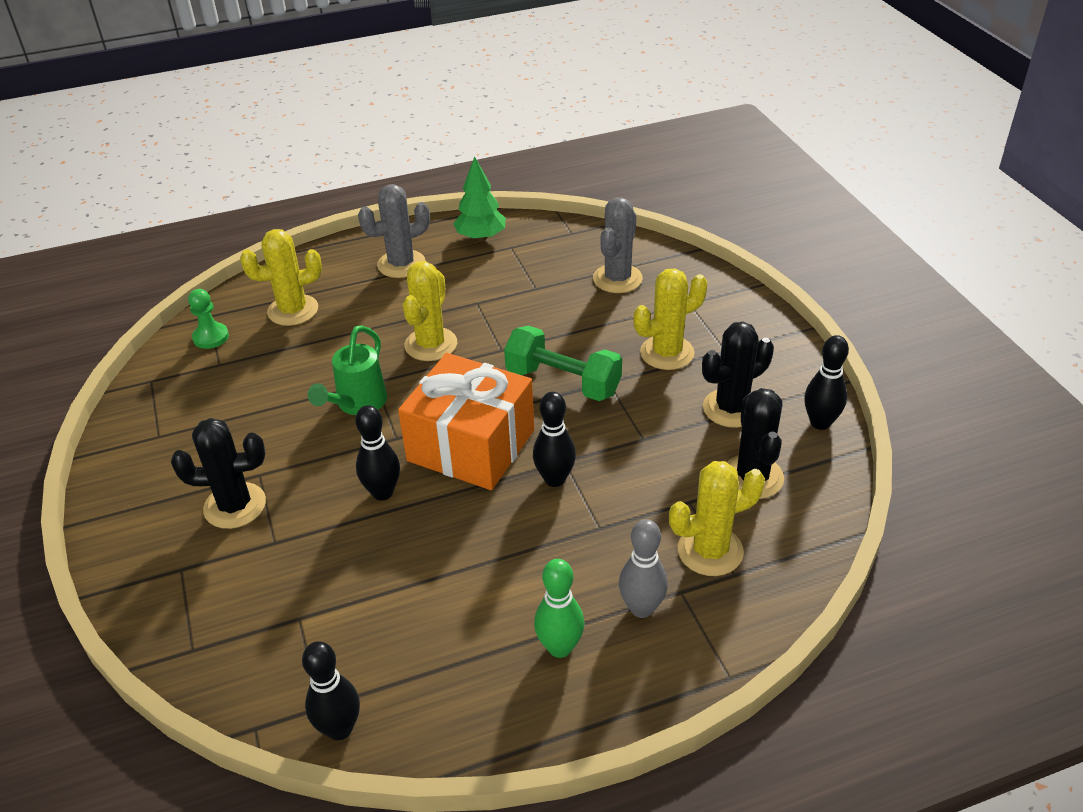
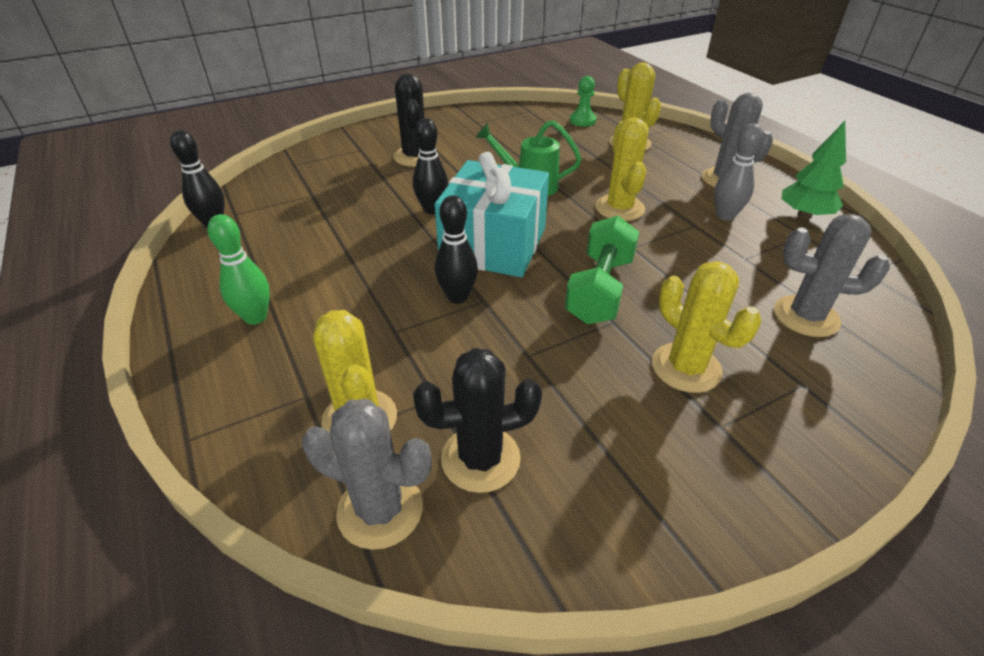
camera: 80 degrees right, 0 degrees up
(431, 344) = (619, 208): yellow cactus -> yellow cactus turned 75 degrees clockwise
(471, 445) = (493, 244): orange gift -> turquoise gift
(641, 608) = (289, 367): grey bowling pin -> grey bowling pin (725, 216)
(731, 408) = (604, 435): black cactus -> none
(798, 536) = (380, 510): none -> grey cactus
(820, 423) = (606, 545): black bowling pin -> none

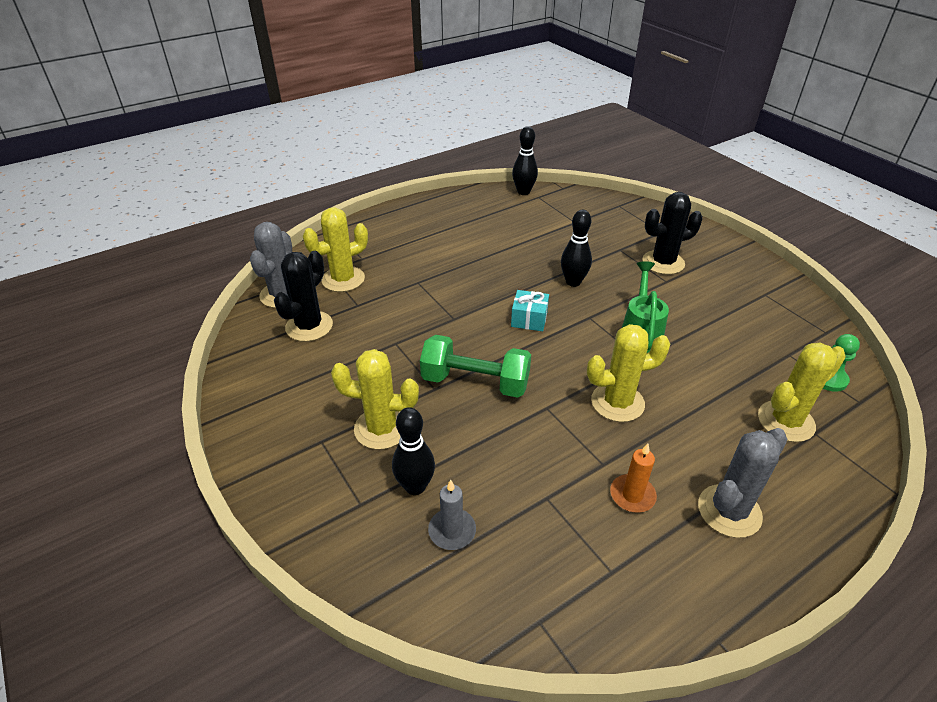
camera: 85 degrees right, 0 degrees up
(255, 317) = (427, 228): green bowling pin -> none
(457, 297) = (457, 305): black bowling pin -> black bowling pin (415, 486)
(480, 458) = (309, 326): black cactus -> black cactus turned 45 degrees clockwise
(493, 244) = (529, 319): turquoise gift -> turquoise gift, size x0.42
(686, 367) = (381, 428): yellow cactus -> yellow cactus turned 45 degrees clockwise
(725, 216) = (632, 495): grey bowling pin -> orange candle
(804, 215) = (663, 586): green tree -> none
(806, 316) = (452, 531): grey cactus -> grey candle

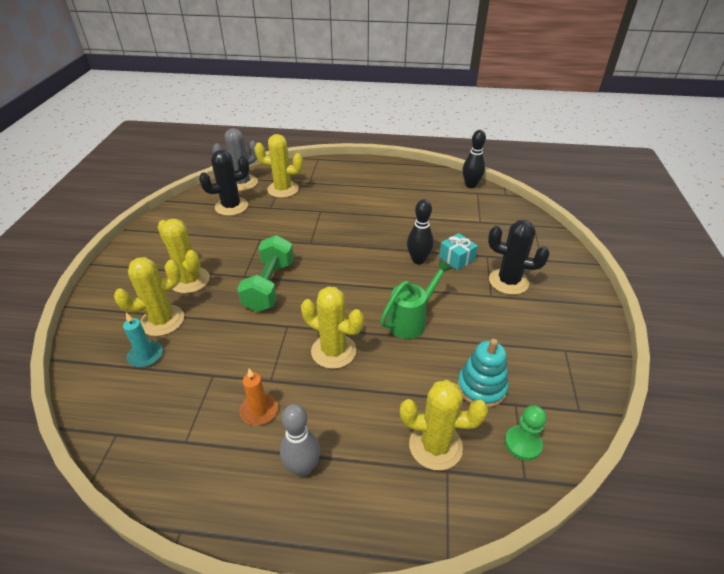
camera: 40 degrees right, 0 degrees up
(415, 486) = (162, 320): black bowling pin -> yellow cactus
(452, 531) = (146, 355): grey candle -> turquoise candle
(475, 382) = (269, 286): green dumbbell -> green dumbbell turned 45 degrees clockwise
(529, 319) = (354, 268): turquoise gift -> turquoise gift (456, 258)
(729, 511) = (302, 467): grey cactus -> grey bowling pin
(754, 357) = (481, 387): none -> turquoise stacking toy

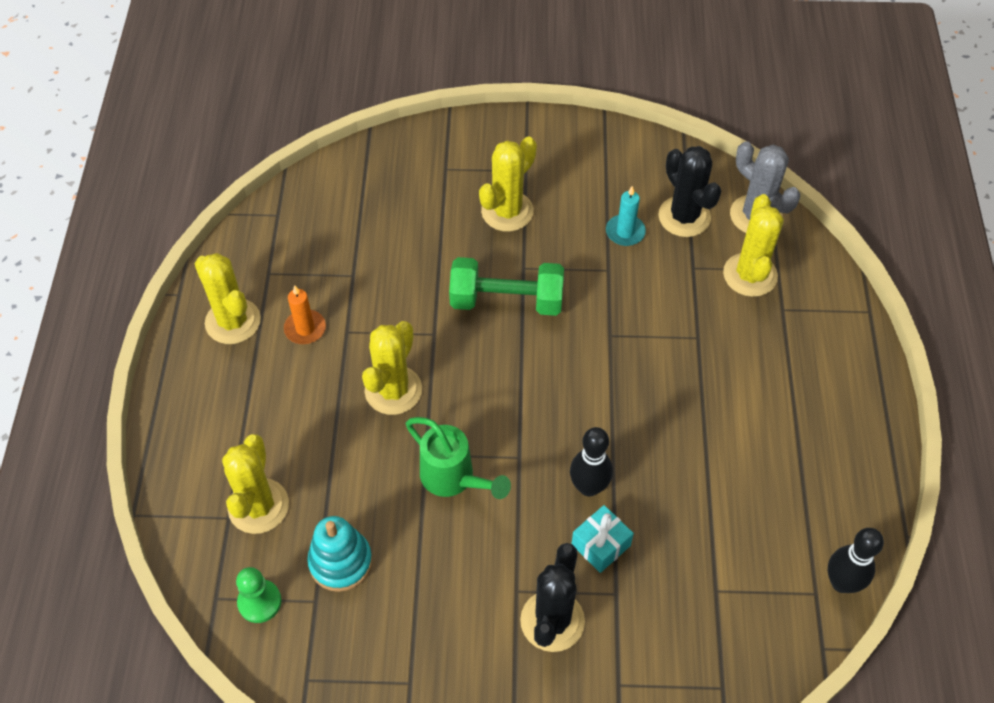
camera: 85 degrees right, 15 degrees up
(146, 355) = (378, 206): turquoise candle -> turquoise candle (625, 232)
(162, 320) = (432, 205): yellow cactus -> yellow cactus (233, 321)
(302, 467) = (236, 380): grey bowling pin -> none

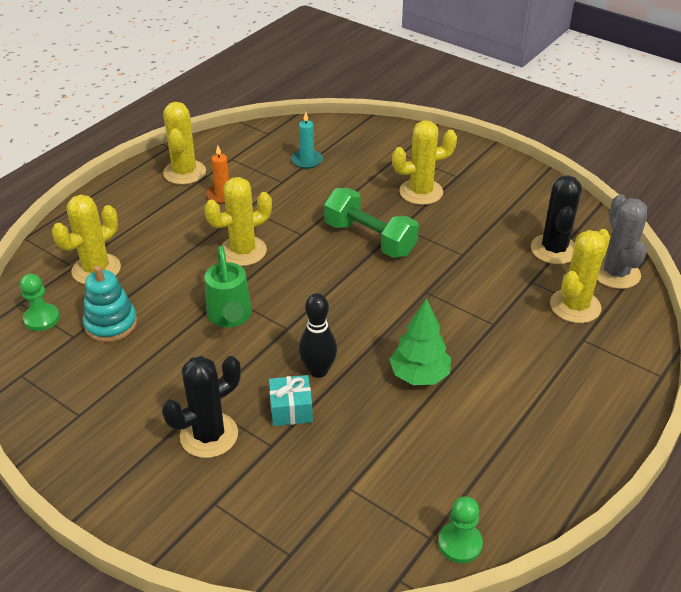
camera: 35 degrees right, 15 degrees down
(625, 232) = (497, 239): turquoise candle -> turquoise candle (307, 161)
(680, 435) = (419, 375): none -> green tree
(841, 583) = (460, 543): black bowling pin -> green pawn

